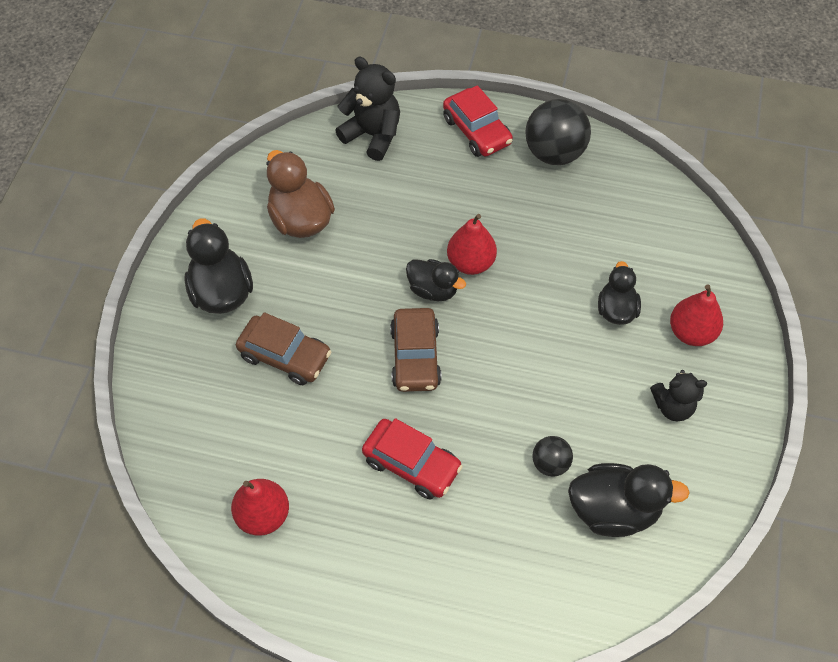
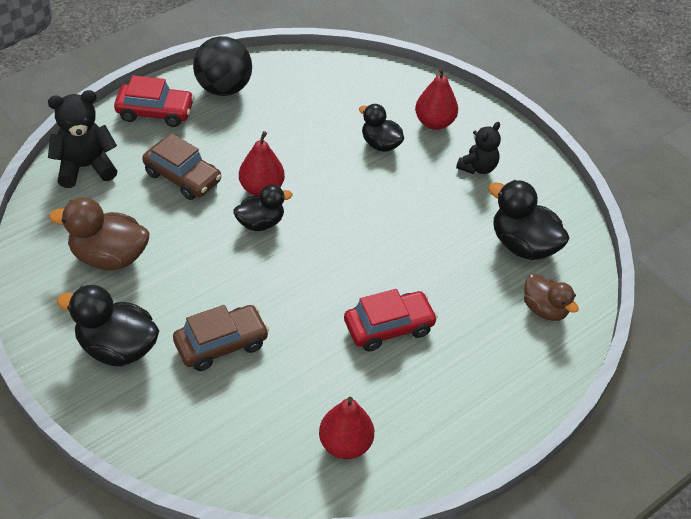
camera: 55 degrees left, 10 degrees down
(415, 357) = (305, 269): brown car -> brown car (182, 177)
(550, 464) = (460, 253): black ball -> none
(552, 580) = (544, 309): none -> brown duck
(614, 510) = (523, 245): black duck -> black duck turned 90 degrees counterclockwise

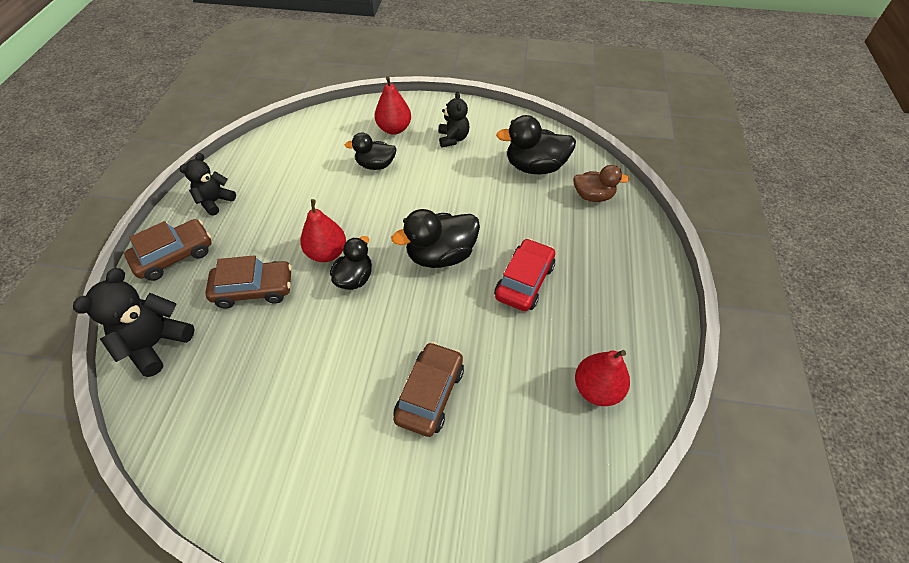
camera: 40 degrees left, 5 degrees up
(109, 257) = (260, 402): brown duck -> none
(117, 348) = (352, 473): black duck -> black duck (441, 255)
(155, 112) = (175, 256): red car -> brown car
(223, 88) = (215, 201): black ball -> black teddy bear

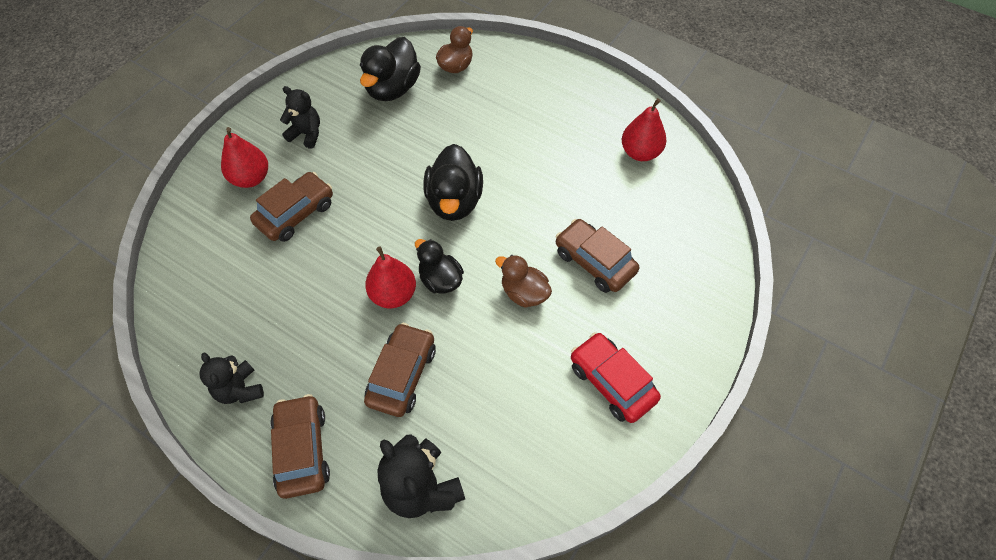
camera: 65 degrees left, 5 degrees up
(367, 346) = (524, 293): none -> brown duck
(376, 165) = (296, 213): black duck -> brown car
(524, 281) = (519, 153): red car -> red car (611, 382)

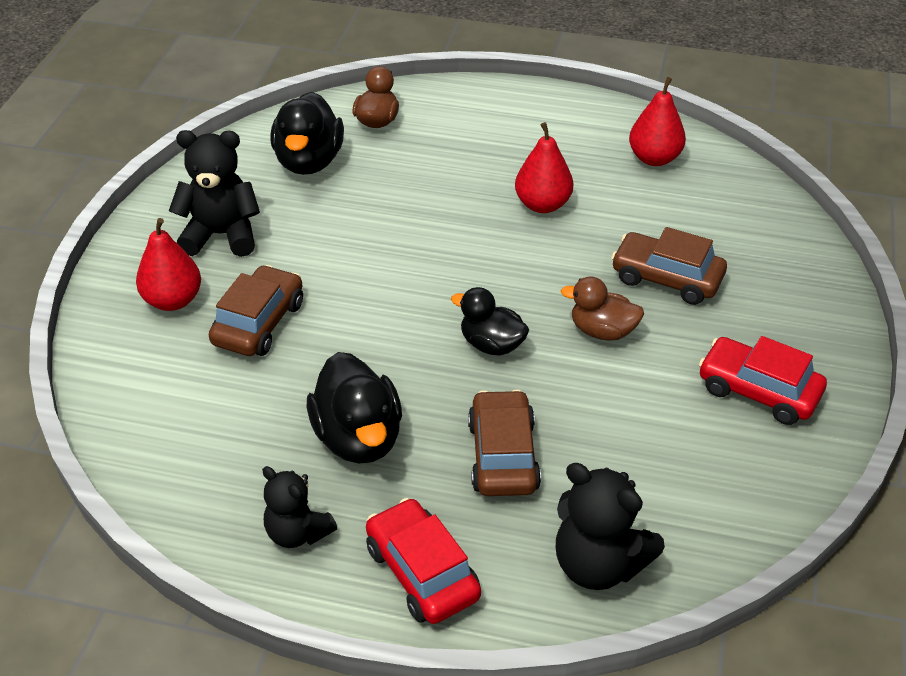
camera: 20 degrees left, 15 degrees down
(302, 450) = (422, 572): brown car -> red car
(306, 134) = (221, 235): black teddy bear -> black teddy bear, size x1.52
(393, 294) = (441, 375): red pear -> red pear (542, 205)
(454, 201) = (460, 260): black duck -> black duck (358, 438)

